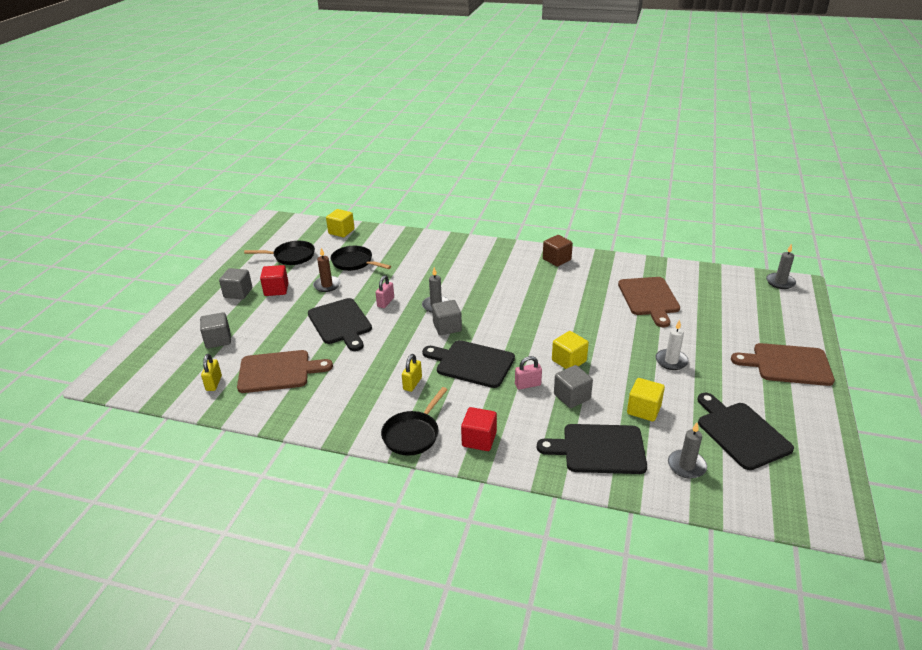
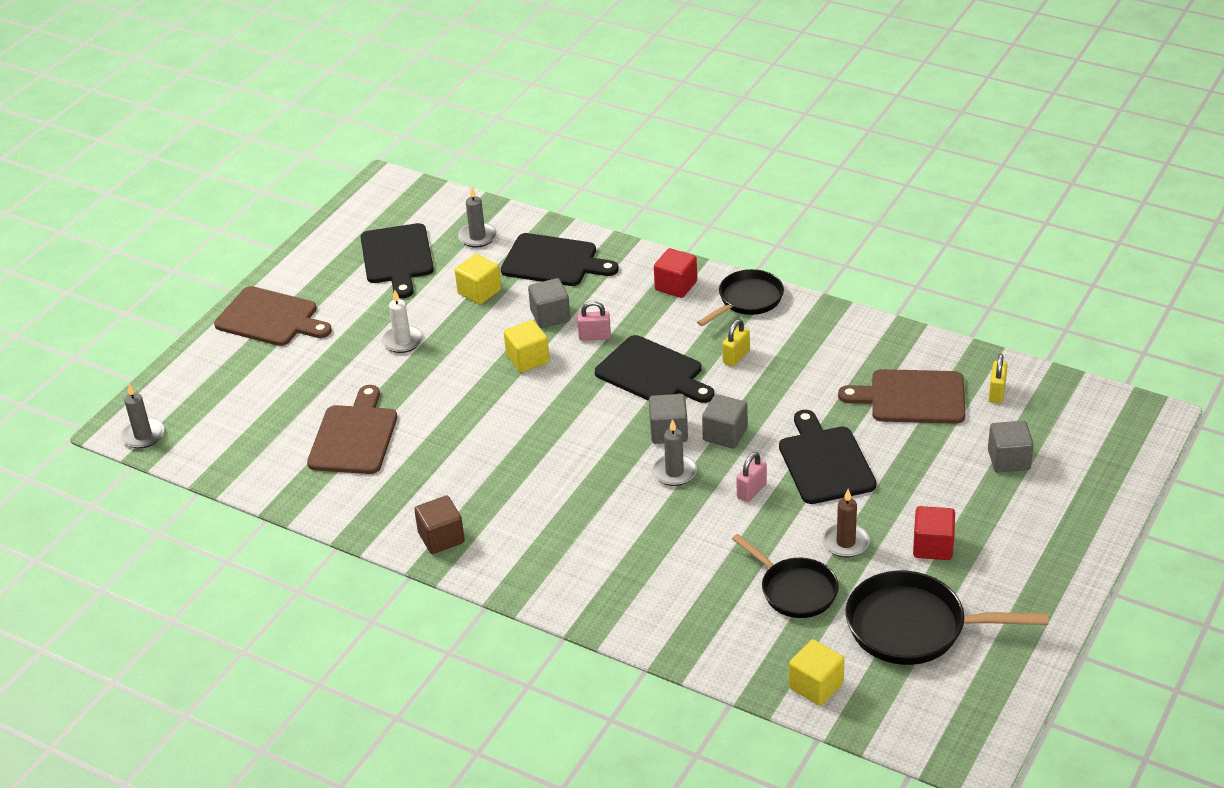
camera: 165 degrees left, 5 degrees up
(238, 293) = (998, 549): grey cube -> grey cube (725, 434)
(291, 256) = (914, 627): black pan -> black pan, size x1.51

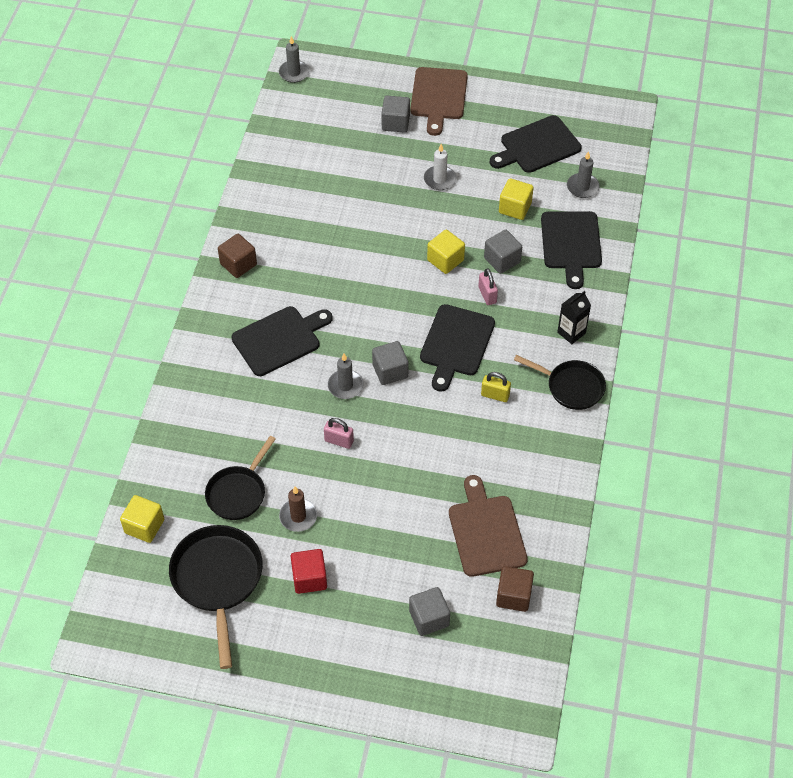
camera: 70 degrees right, 15 degrees up
(354, 436) = (327, 184): brown cutting board -> none
(676, 286) = (571, 333): red cube -> black carton
(725, 434) = (398, 409): grey cube -> grey cube (395, 123)
(824, 462) = (386, 484): black cutting board -> black cutting board (279, 339)
(996, 393) = (513, 596): yellow padlock -> brown cube

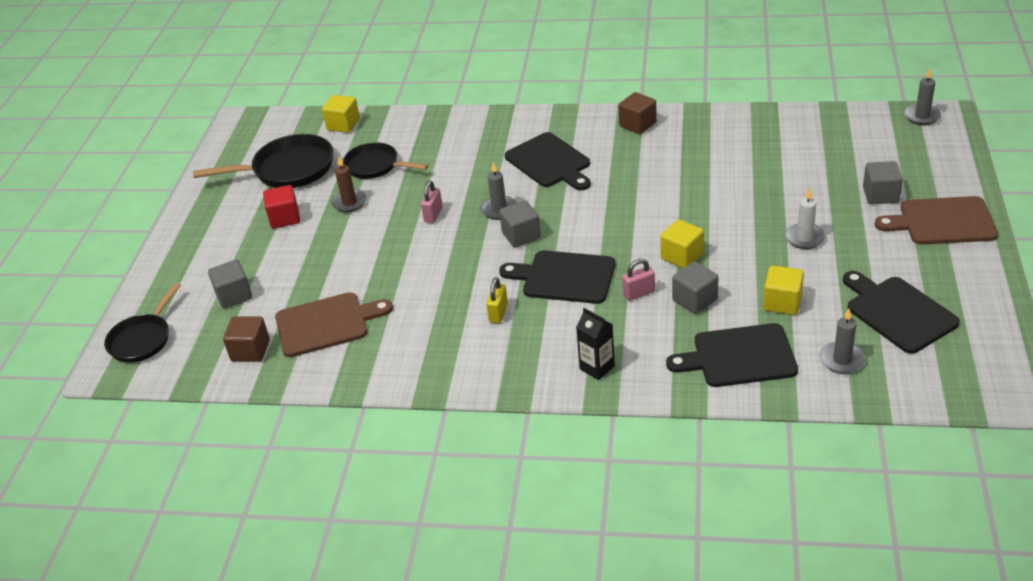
camera: 90 degrees right, 15 degrees down
(571, 387) = (516, 374): black pan -> black pan (142, 339)

